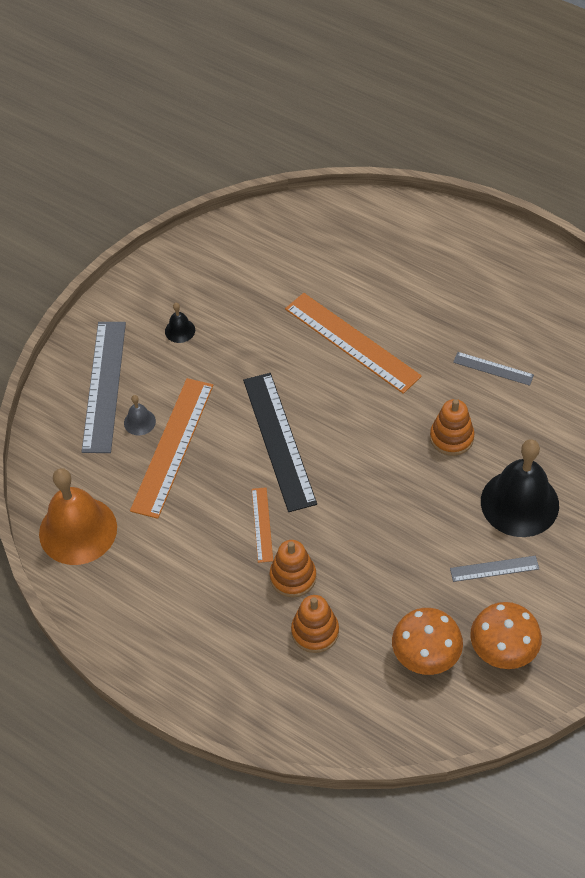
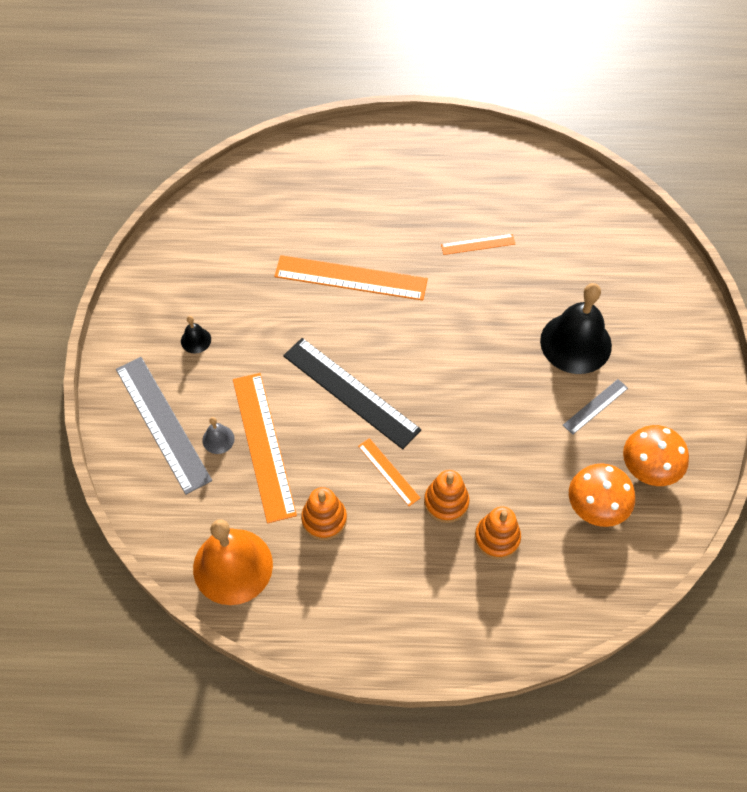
camera: 35 degrees left, 5 degrees up
(451, 438) = (487, 317): orange stacking toy -> orange stacking toy (324, 519)
(493, 368) = (478, 244): grey ruler -> orange ruler

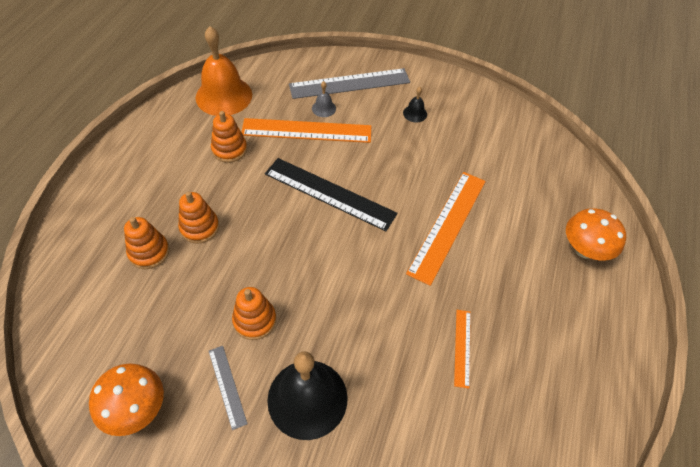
camera: 105 degrees right, 5 degrees down
(351, 392) = (329, 193): black ruler -> black ruler turned 60 degrees clockwise
(388, 472) = (246, 198): orange ruler -> none
(526, 408) = (254, 320): none -> orange stacking toy
(596, 507) = (128, 341): orange mushroom -> orange mushroom (584, 249)

